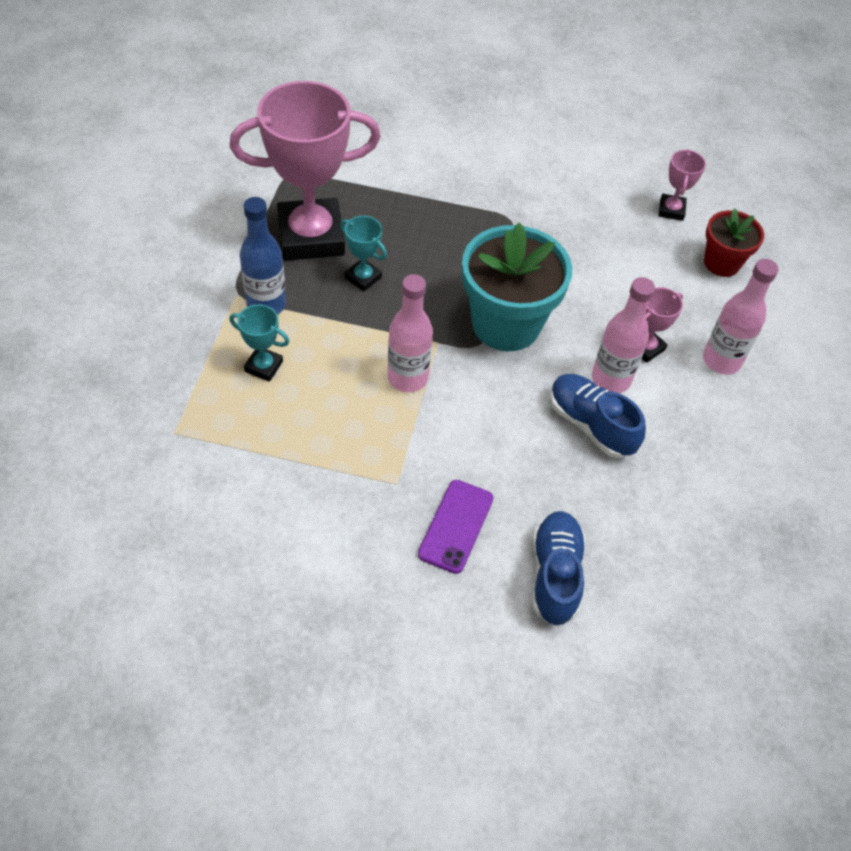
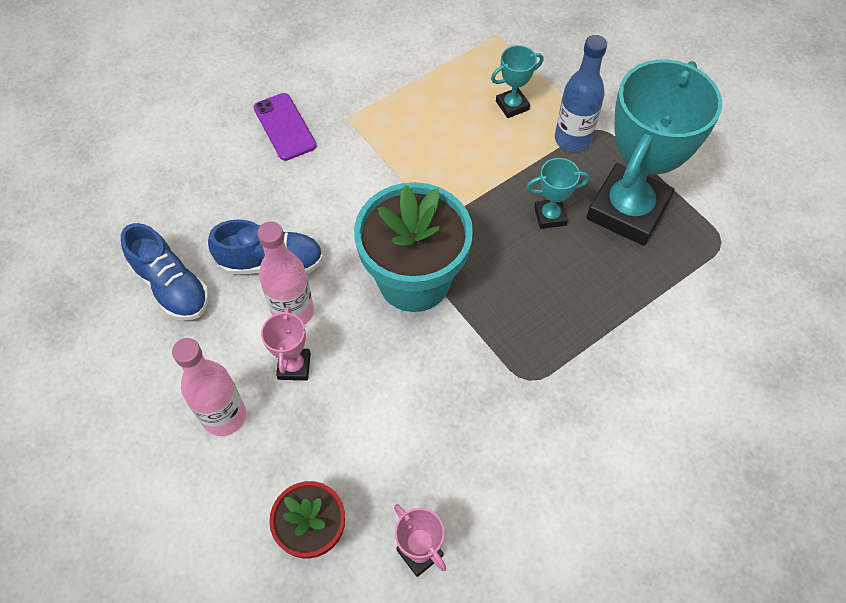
camera: 135 degrees right, 5 degrees up
(311, 236) = (627, 210): pink trophy -> turquoise trophy
(407, 377) = (424, 179): pink bottle -> none
(554, 575) = (198, 153): blue shoe -> blue shoe (172, 286)

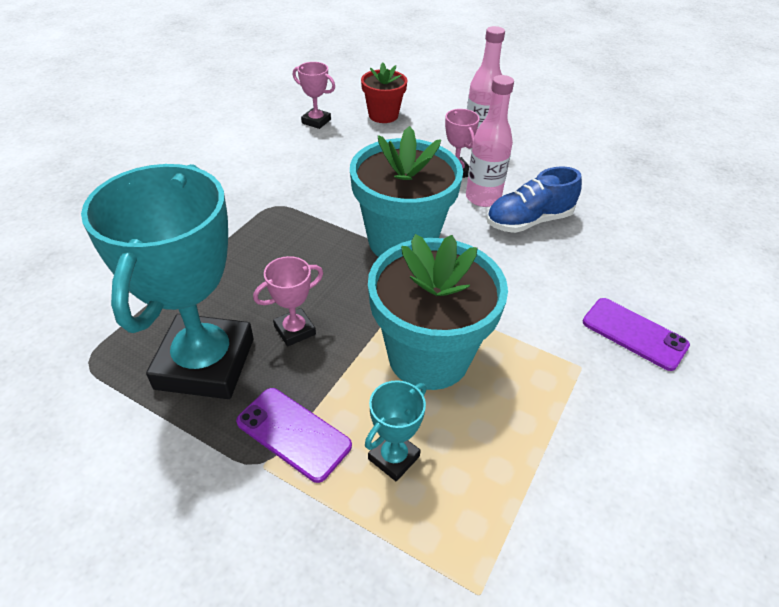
camera: 155 degrees right, 15 degrees down
(172, 286) = (585, 189): blue shoe -> none
(453, 161) = (428, 356): none -> turquoise flower pot
(550, 216) = (295, 330): turquoise trophy -> pink trophy
(572, 139) = (293, 433): blue bottle -> purple phone

